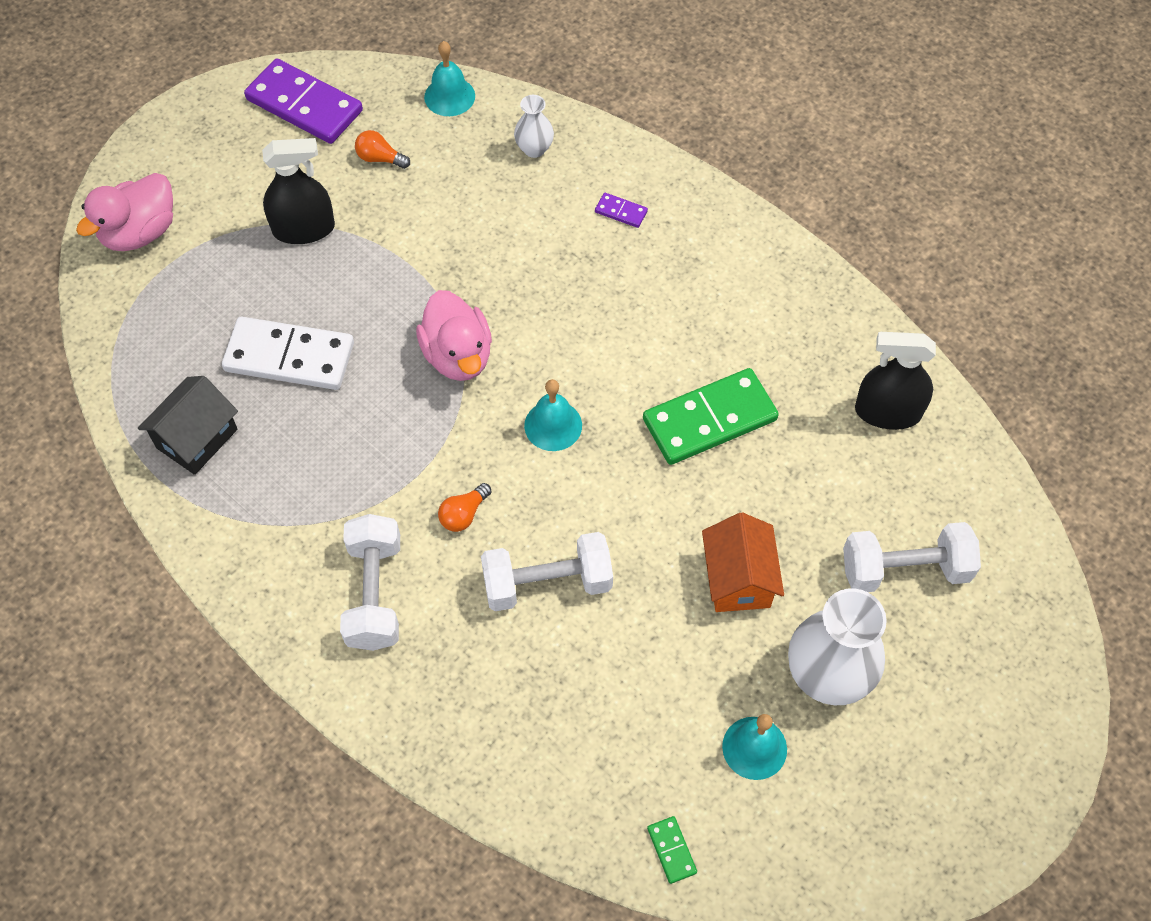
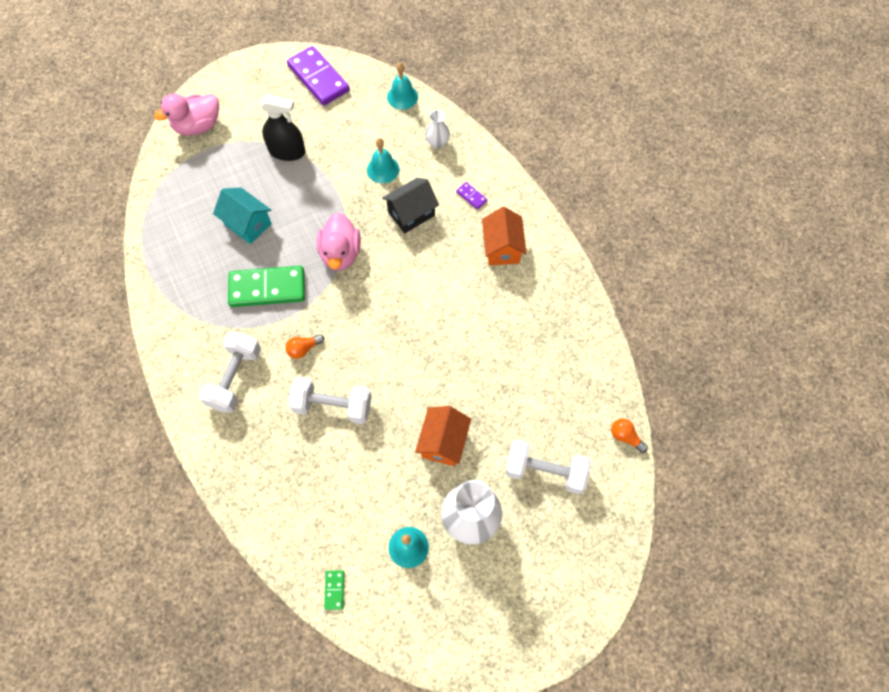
camera: 20 degrees right, 5 degrees up
(197, 438) = (178, 255): black house -> black house (411, 214)
(289, 356) = (247, 224): white domino -> turquoise house
(380, 158) = (347, 122): orange light bulb -> orange light bulb (625, 437)
(553, 425) = (376, 313): turquoise bell -> turquoise bell (383, 169)
(700, 272) = (502, 248): none -> orange house
(710, 420) = (468, 340): green domino -> green domino (267, 288)
(887, 412) = (577, 371): black spray bottle -> none

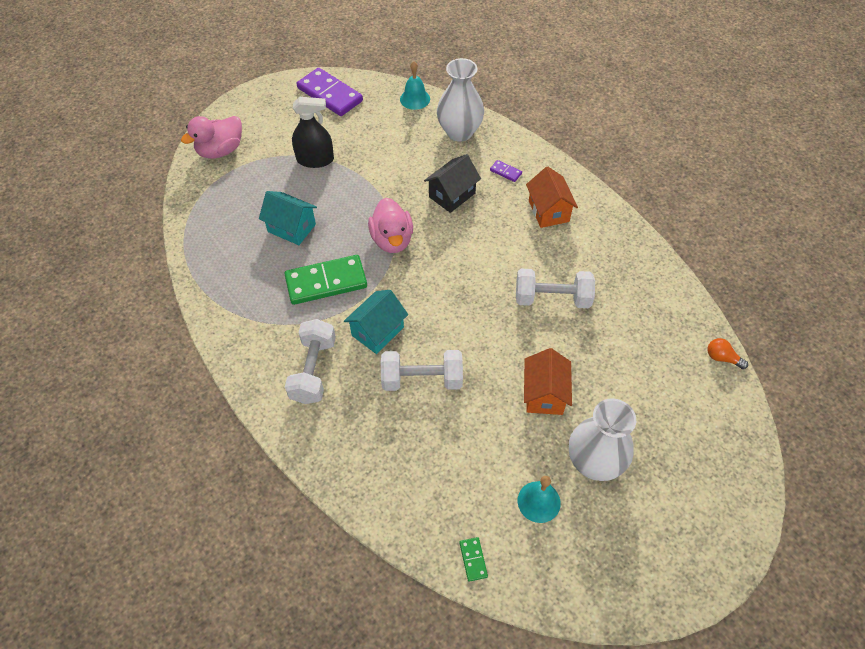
camera: 10 degrees left, 10 degrees down
(303, 349) = (378, 331): orange light bulb -> turquoise house
(383, 169) = (413, 161): turquoise bell -> none
(437, 143) = (459, 132): white vase -> white vase, size x1.95
(545, 471) = (654, 403): white dumbbell -> white dumbbell (552, 298)

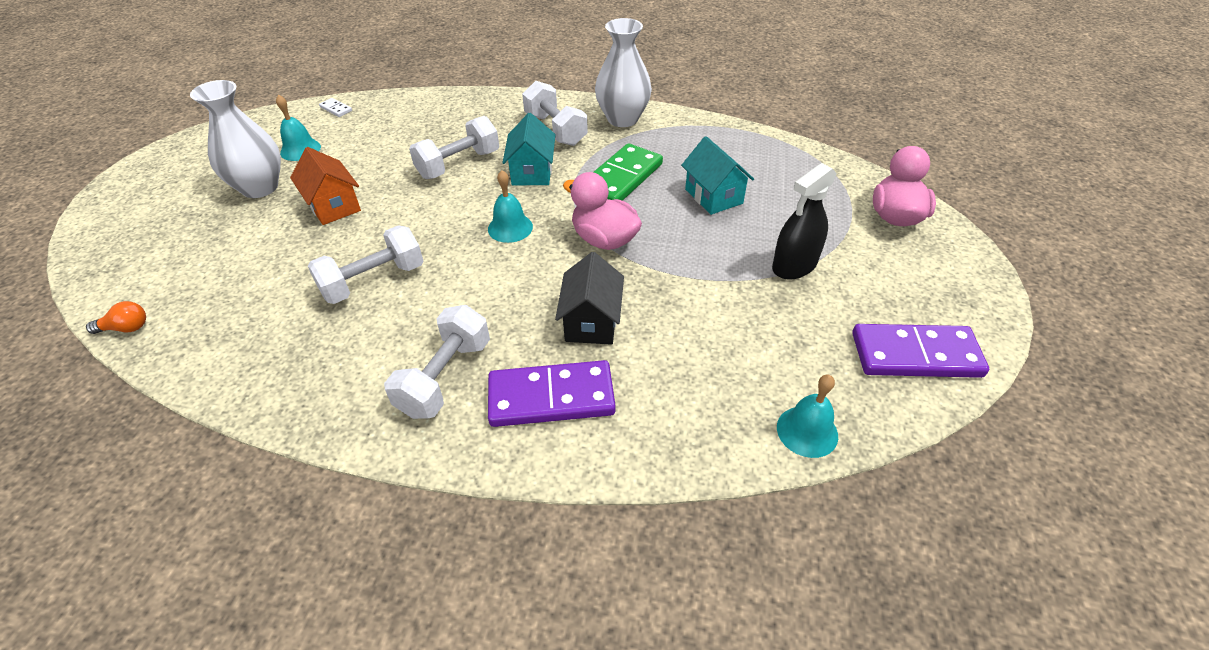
camera: 140 degrees right, 10 degrees down
(291, 228) = (713, 196): turquoise house -> turquoise house turned 75 degrees clockwise
(438, 287) = (510, 228): none -> turquoise bell
(459, 132) = (678, 418): white vase -> white vase (622, 119)
(473, 559) = (336, 109): green domino -> white domino
(505, 172) = (551, 397): purple domino -> purple domino, size x2.36
(548, 211) = (445, 377): orange house -> white dumbbell

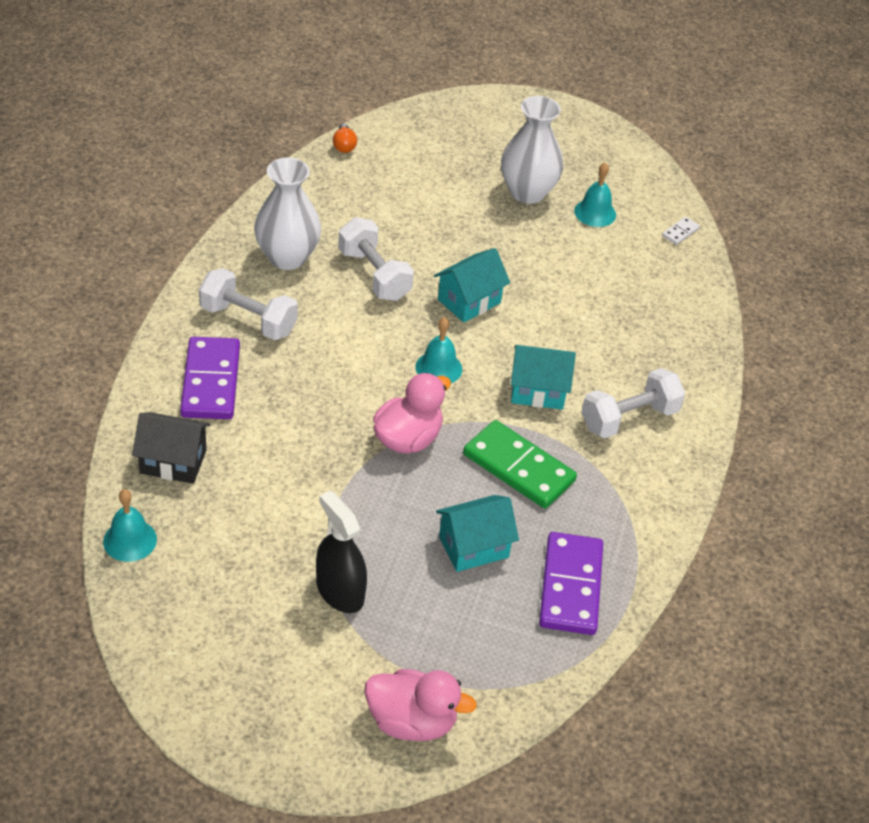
camera: 90 degrees right, 0 degrees up
(334, 206) = (491, 243): orange house -> none
(417, 215) = (469, 301): none -> turquoise house
(459, 164) = (558, 332): white dumbbell -> none
(591, 322) = (291, 415): black house -> black house (173, 461)
(622, 119) = (654, 487): white vase -> white vase (287, 257)
(915, 354) = (192, 653): purple domino -> purple domino (571, 586)

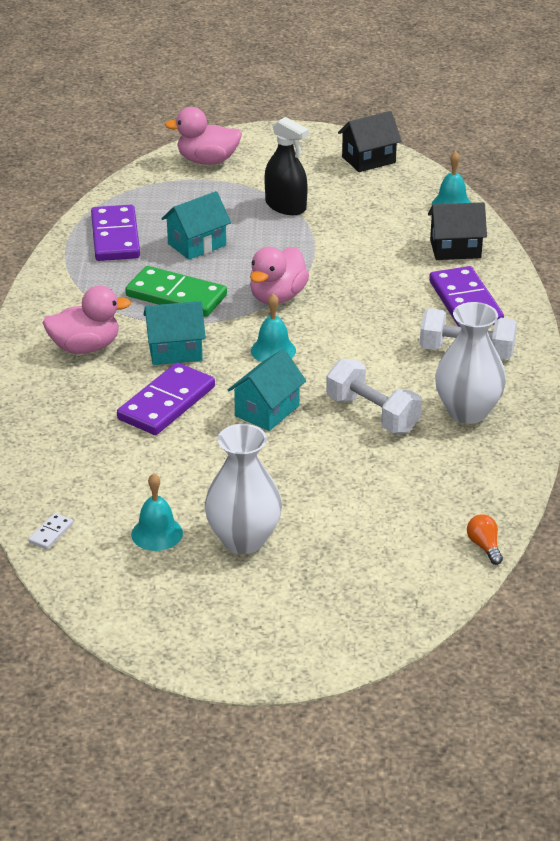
camera: 170 degrees right, 10 degrees down
(186, 663) = (368, 160): none -> black house
(560, 331) = (167, 403): none -> purple domino
(629, 418) = (85, 347): white dumbbell -> pink duck

